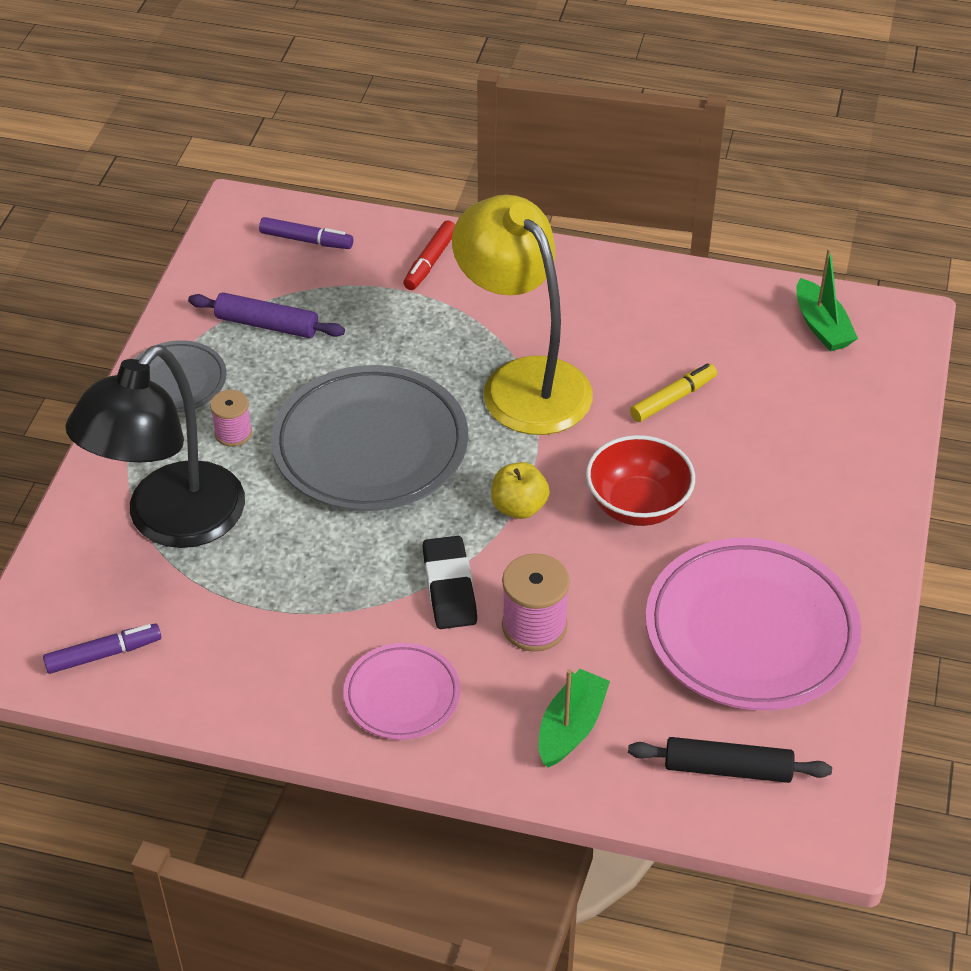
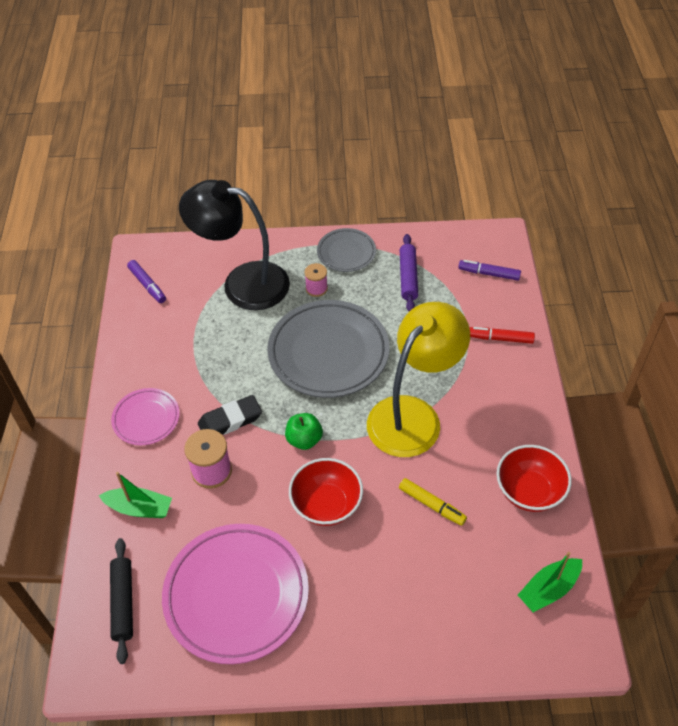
camera: 75 degrees right, 5 degrees up
(306, 240) = (489, 273): purple marker -> purple marker turned 105 degrees clockwise
(519, 507) = (304, 439): yellow apple -> green apple
(683, 304) = (529, 491): none -> red bowl

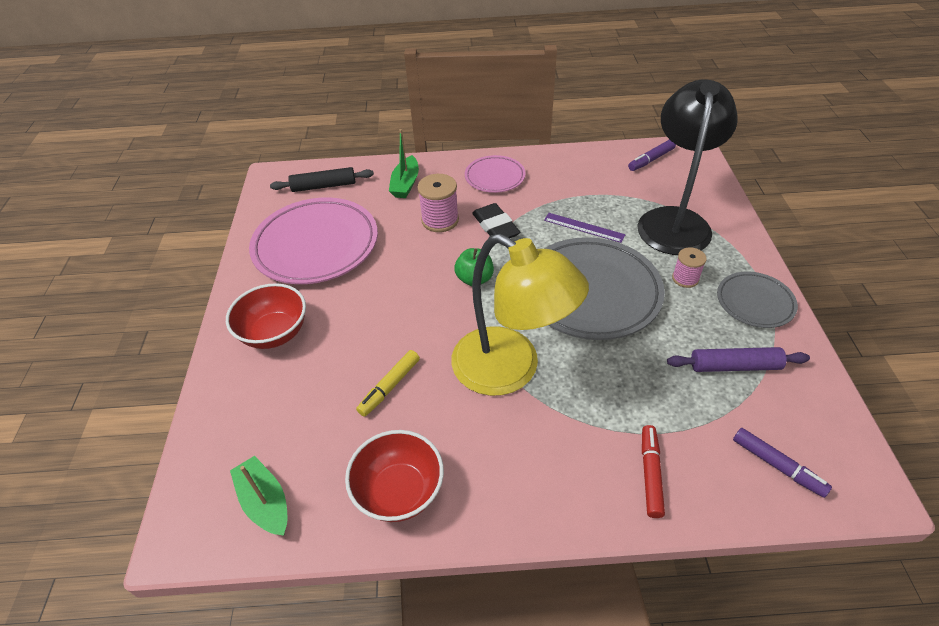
camera: 90 degrees right, 5 degrees down
(242, 349) = (584, 227): none -> purple ruler
(326, 505) = (398, 299): red bowl -> red bowl (275, 333)
(489, 273) = (777, 466): purple marker -> purple marker turned 120 degrees clockwise

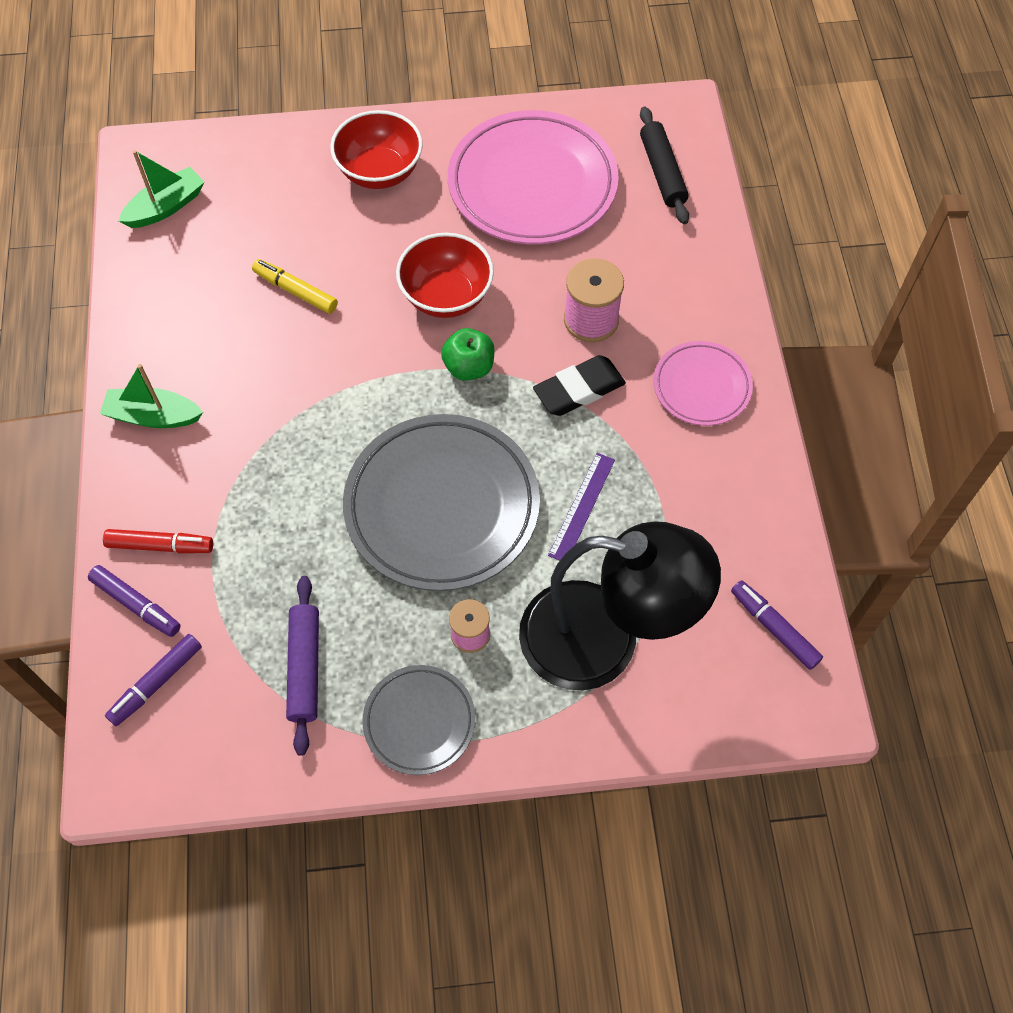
camera: 85 degrees right, 15 degrees up
(399, 491) = (165, 313): red bowl -> red bowl (446, 296)
(405, 184) = (674, 270): green boat -> green boat (153, 416)
(510, 370) = (312, 410): yellow lamp -> none
(711, 488) = (136, 605): none -> purple marker

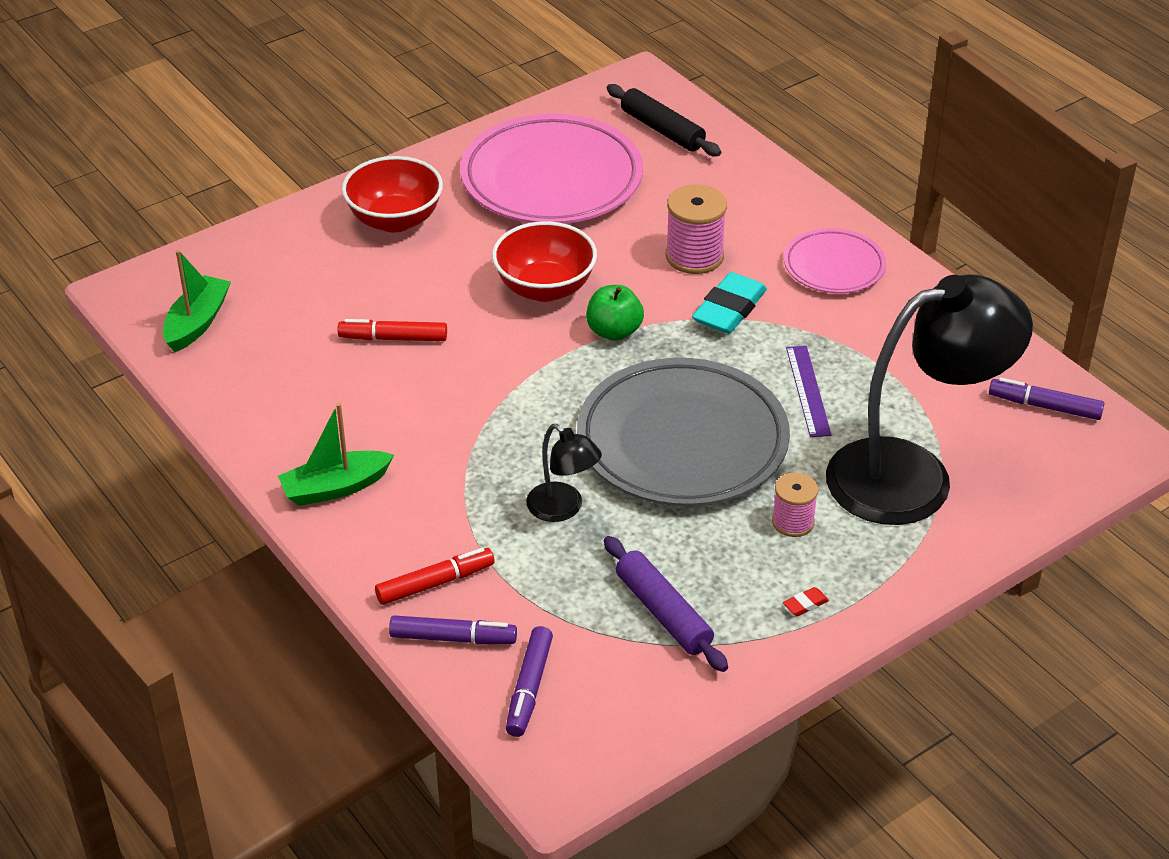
camera: 30 degrees left, 20 degrees down
(295, 291) = (393, 338): yellow marker -> red marker
(303, 525) = (563, 509): none -> black lamp
(419, 721) = (805, 604): grey plate -> red eraser
(579, 390) = (729, 309): black eraser -> turquoise eraser

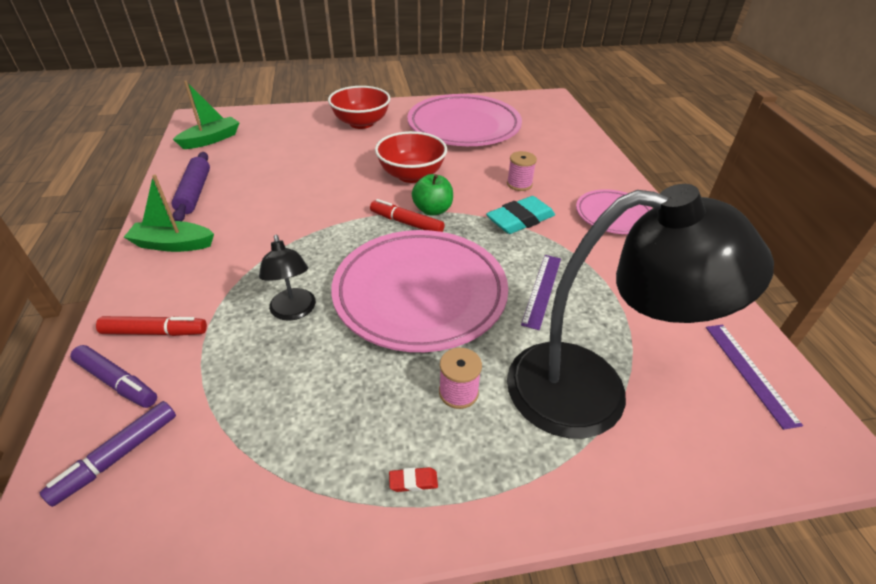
camera: 25 degrees right, 0 degrees up
(393, 338) = (300, 175): red marker -> red marker (406, 223)
(662, 130) = (547, 120): black rolling pin -> none
(663, 613) = (286, 432): purple rolling pin -> purple rolling pin (194, 193)
(682, 441) = (420, 294): grey plate -> pink plate
(694, 256) = (519, 184): pink spool -> pink spool, size x0.63
(1044, 406) = (749, 372): purple marker -> purple ruler

